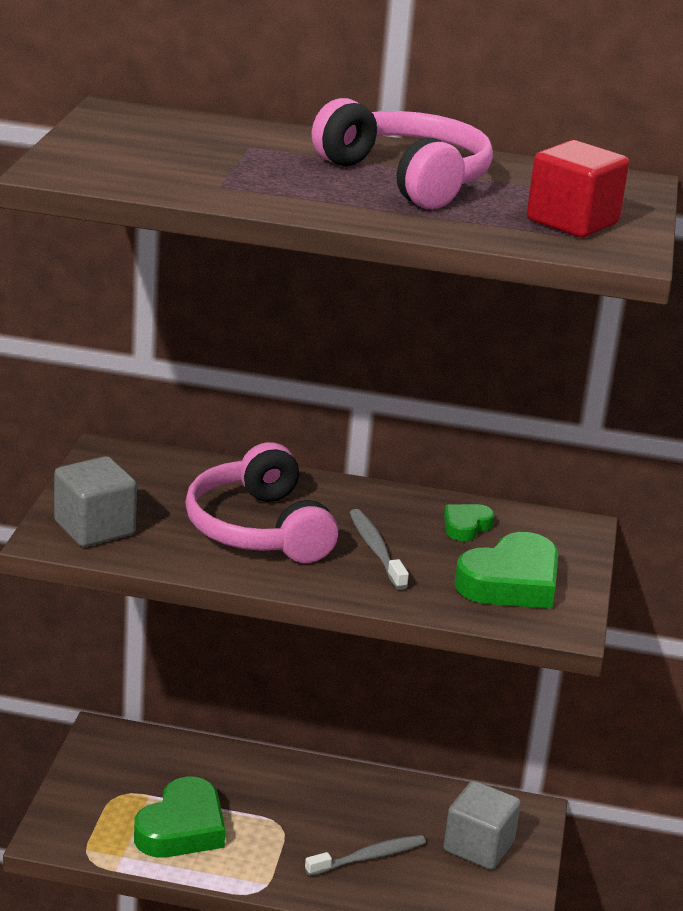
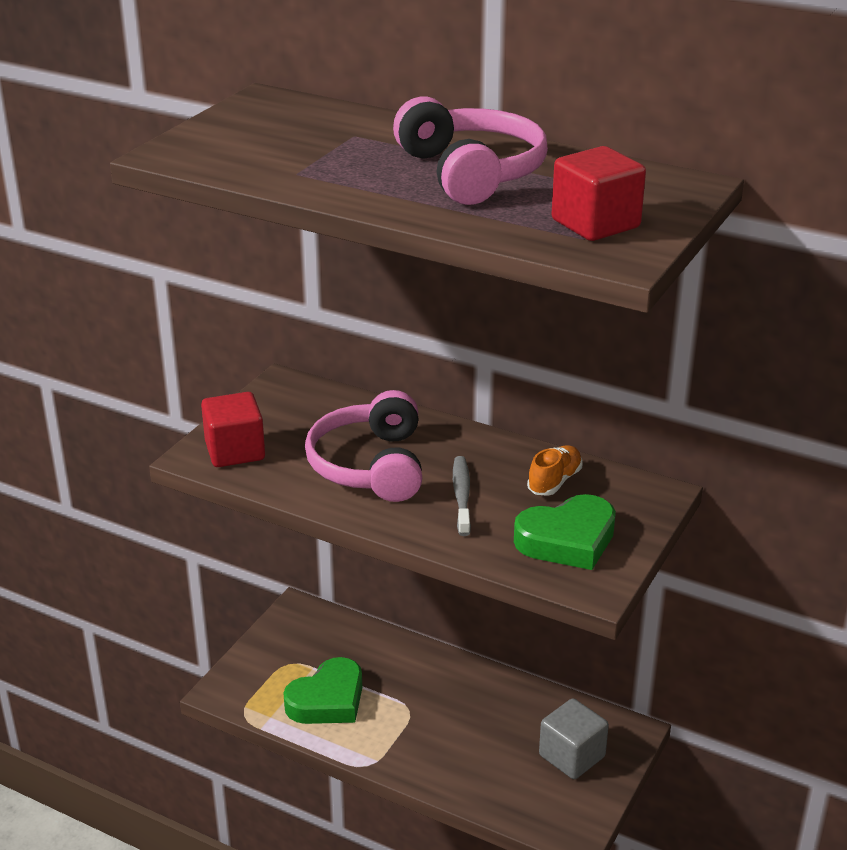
camera: 20 degrees right, 5 degrees up
(94, 528) = (235, 451): grey cube -> red cube
(369, 857) = (472, 750): grey toothbrush -> none
(466, 526) = (554, 481): green heart -> orange shoe

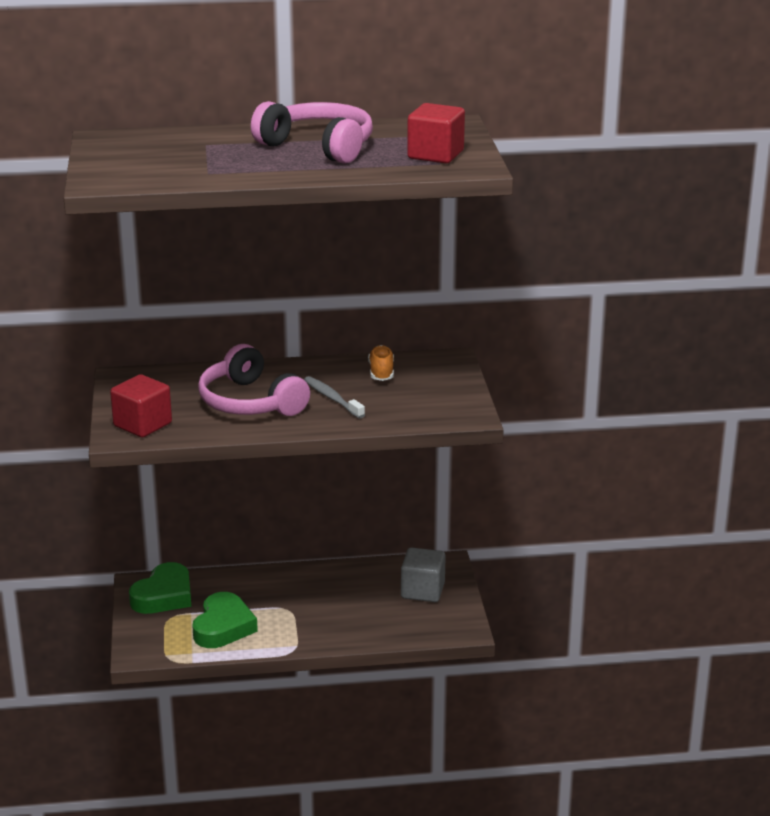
camera: 35 degrees left, 5 degrees down
(567, 540) = (426, 399): green heart -> green heart (164, 595)

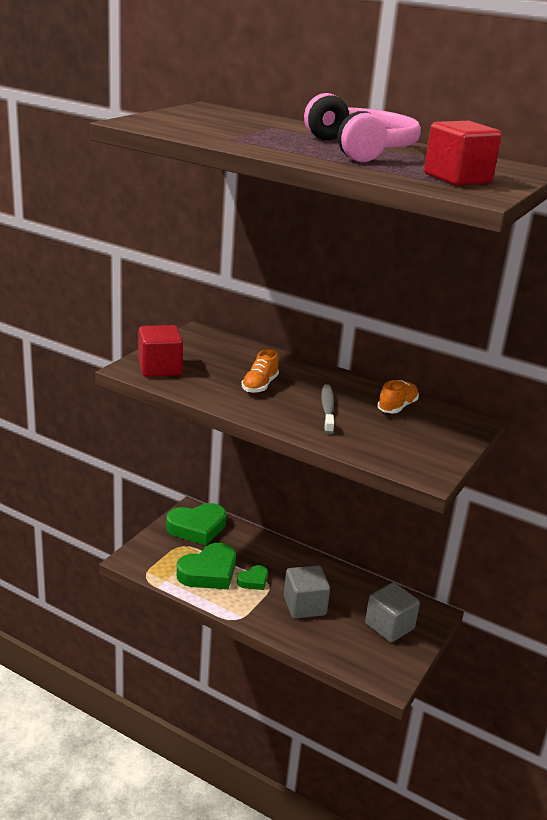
camera: 35 degrees right, 0 degrees up
(250, 402) = (259, 385): pink headphones -> orange shoe
(271, 613) = (253, 581): none -> green heart
(338, 610) = (304, 606): none -> grey cube

